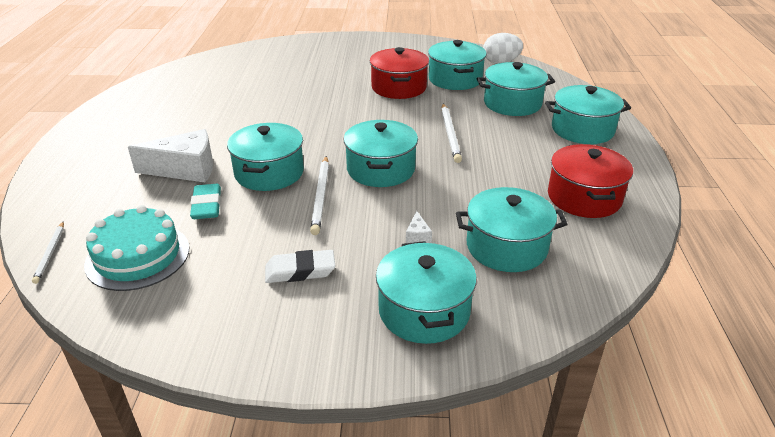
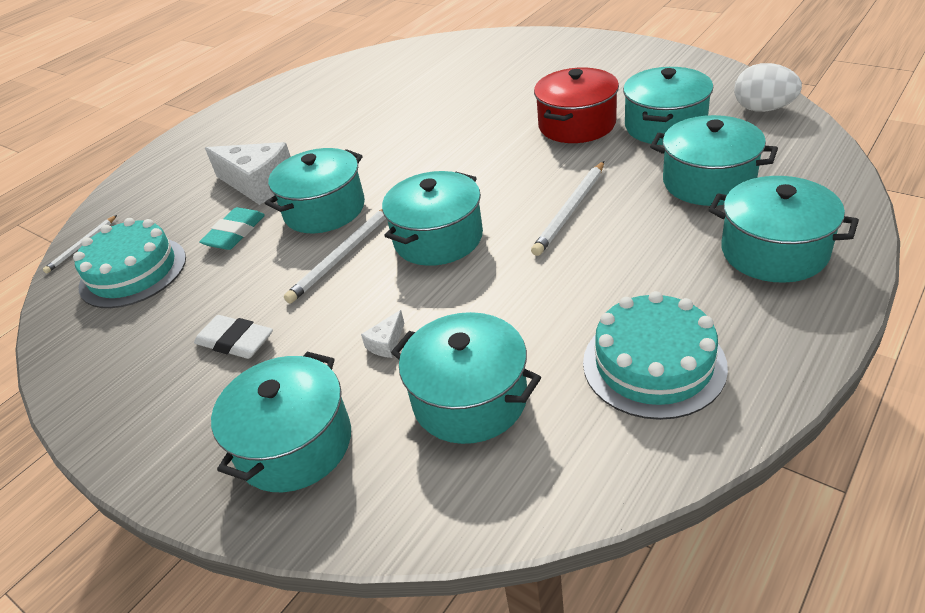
camera: 40 degrees right, 5 degrees up
(584, 197) = (653, 364): red pot -> turquoise cake

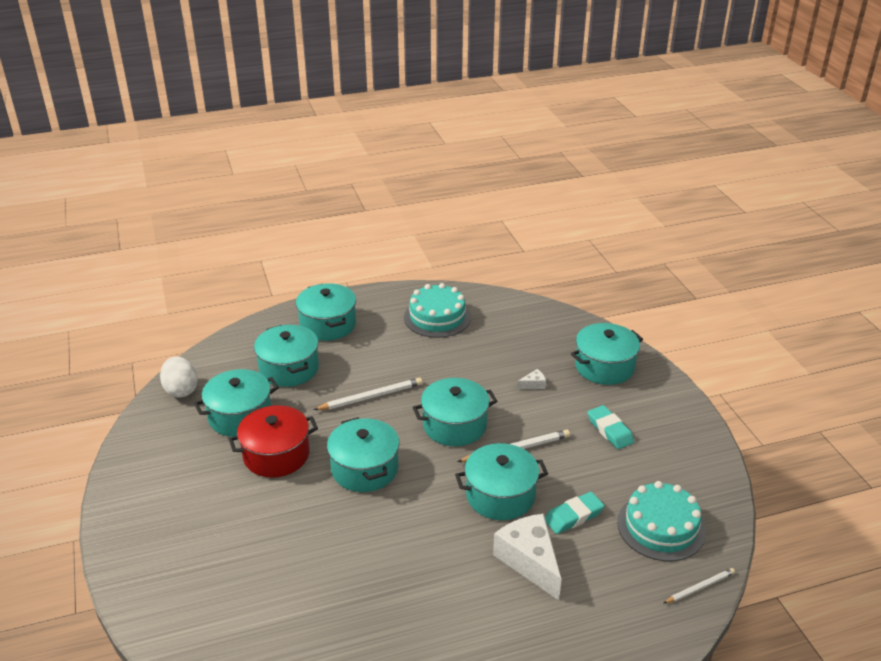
camera: 150 degrees left, 5 degrees down
(235, 341) = (610, 430): white eraser -> turquoise eraser
(470, 399) = (518, 344): turquoise pot -> turquoise pot (364, 469)

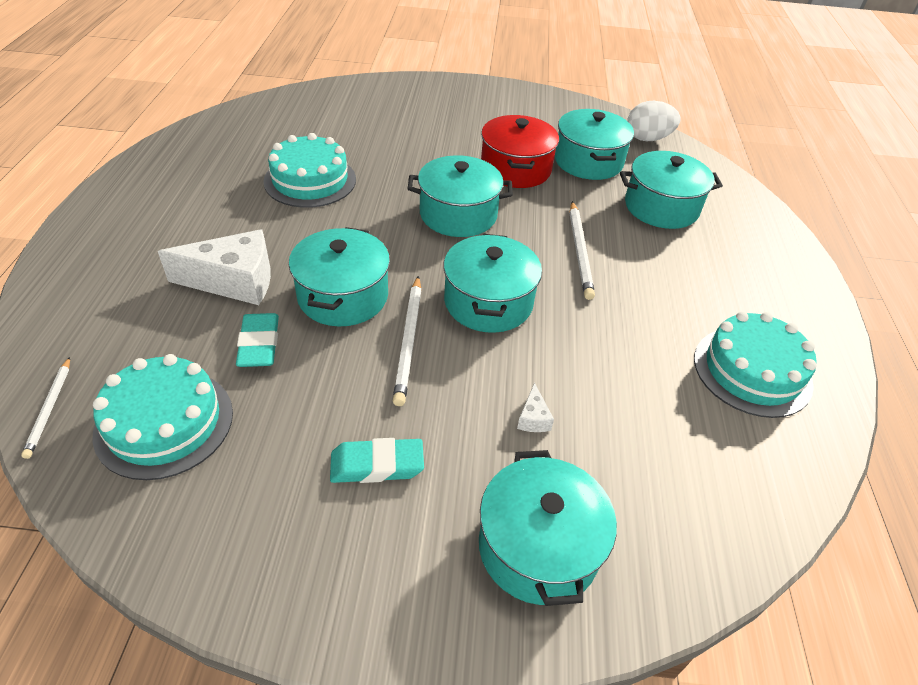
camera: 110 degrees right, 10 degrees up
(328, 324) = (751, 257): turquoise pot -> none
(372, 580) = (310, 180): none -> turquoise cake

